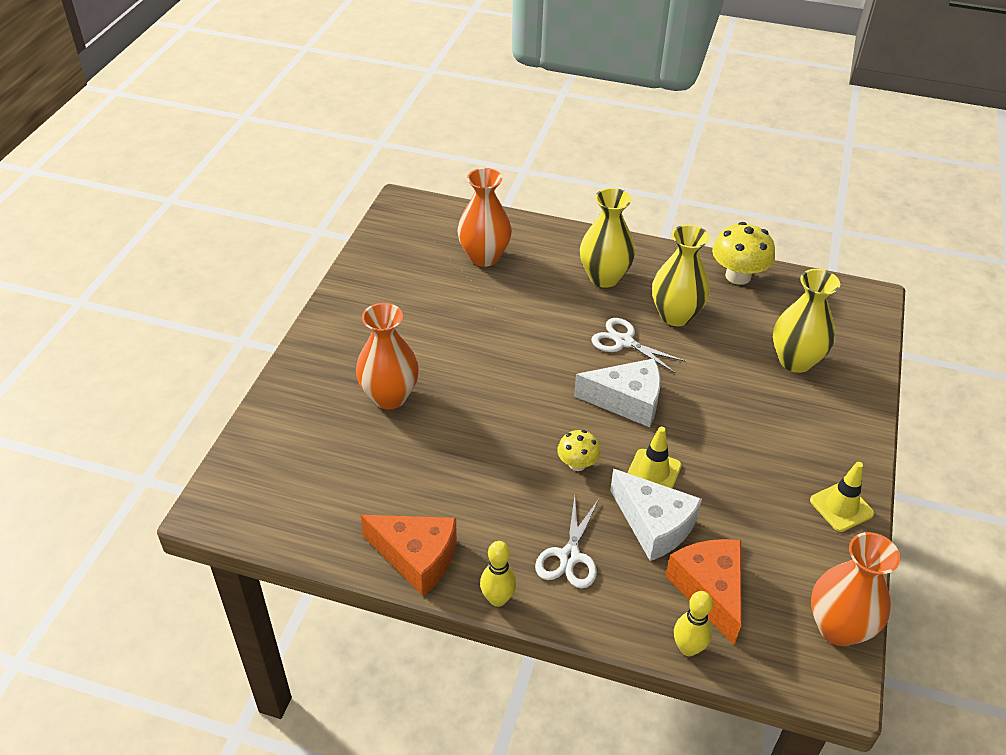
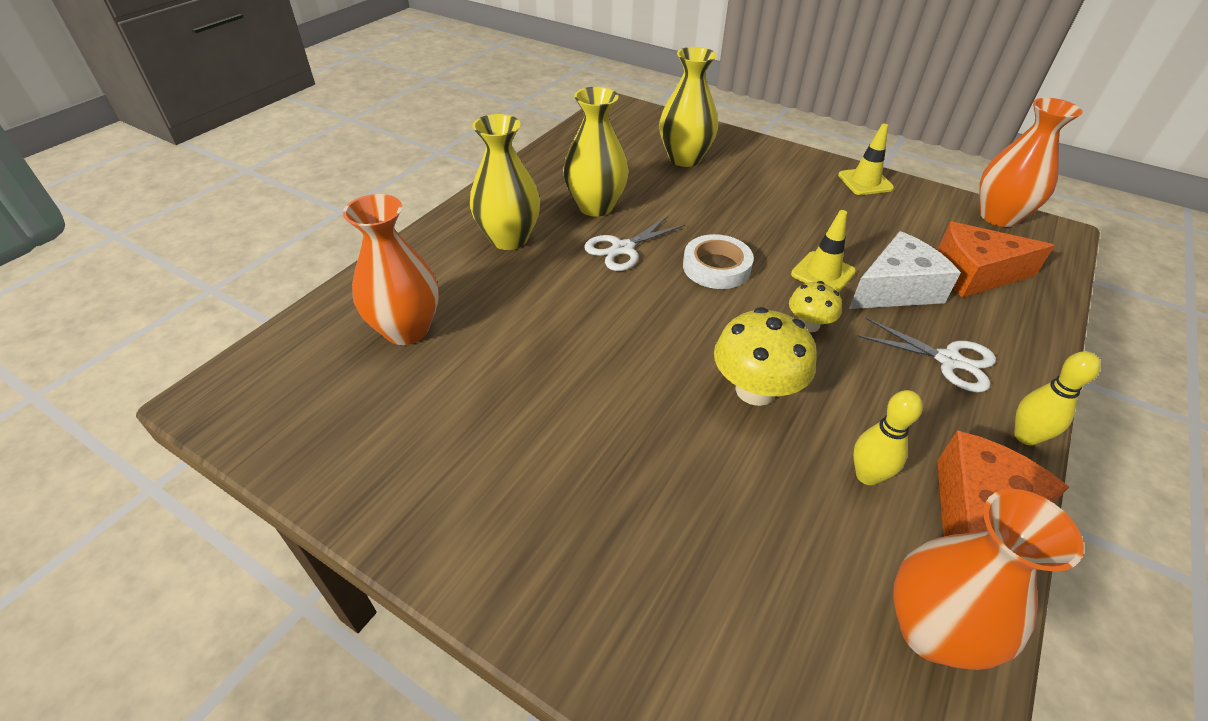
camera: 75 degrees left, 0 degrees up
(389, 397) = (660, 491): orange vase -> orange vase (931, 631)
(627, 401) = (716, 267): white cheese -> white tape
(688, 648) = (1048, 303): yellow bowling pin -> yellow bowling pin (867, 475)
(738, 276) = (554, 158): yellow mushroom -> yellow mushroom (755, 390)

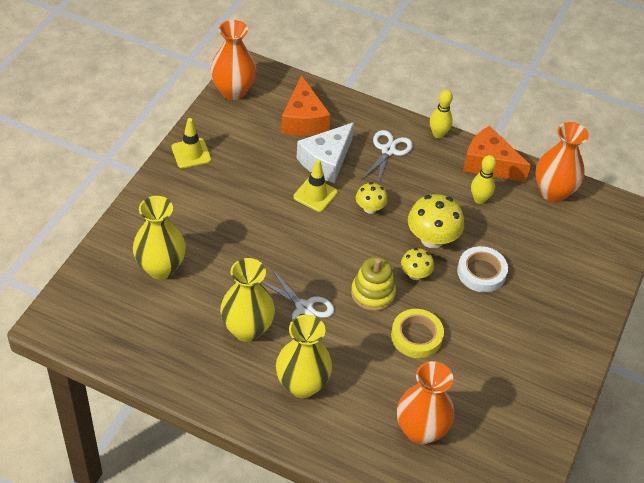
camera: 100 degrees left, 5 degrees up
(561, 345) = (416, 336): none -> yellow tape
(643, 310) = (373, 293): none -> yellow stacking toy
(679, 359) = (415, 274): none -> yellow mushroom
(716, 267) = (318, 252): white tape -> white tape (481, 272)
(896, 289) = (326, 161): white cheese -> white cheese turned 105 degrees counterclockwise

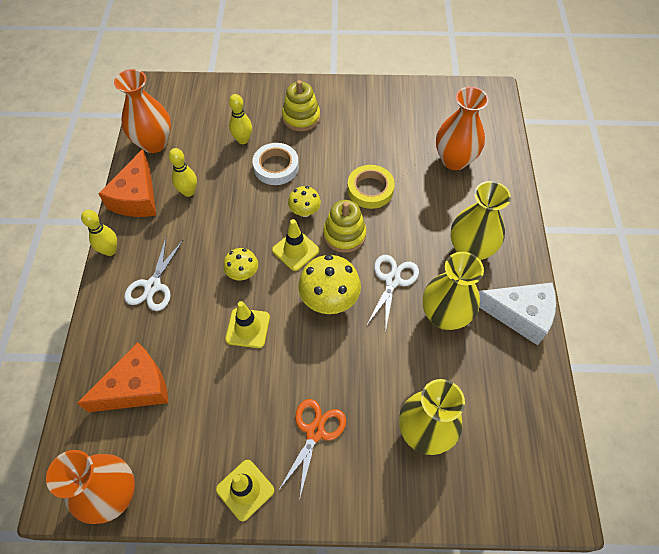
camera: 110 degrees left, 10 degrees up
(205, 204) = (315, 432): none -> orange scissors
(326, 161) = (193, 337): white cheese -> white cheese (520, 315)
(374, 251) = (295, 250): none -> yellow traffic cone
(388, 150) = (153, 286): white scissors -> white scissors turned 75 degrees counterclockwise
(432, 239) = (256, 212): yellow mushroom -> yellow mushroom (329, 299)
(529, 259) = (243, 140): none -> yellow bowling pin
(543, 318) = (301, 117): none -> yellow stacking toy

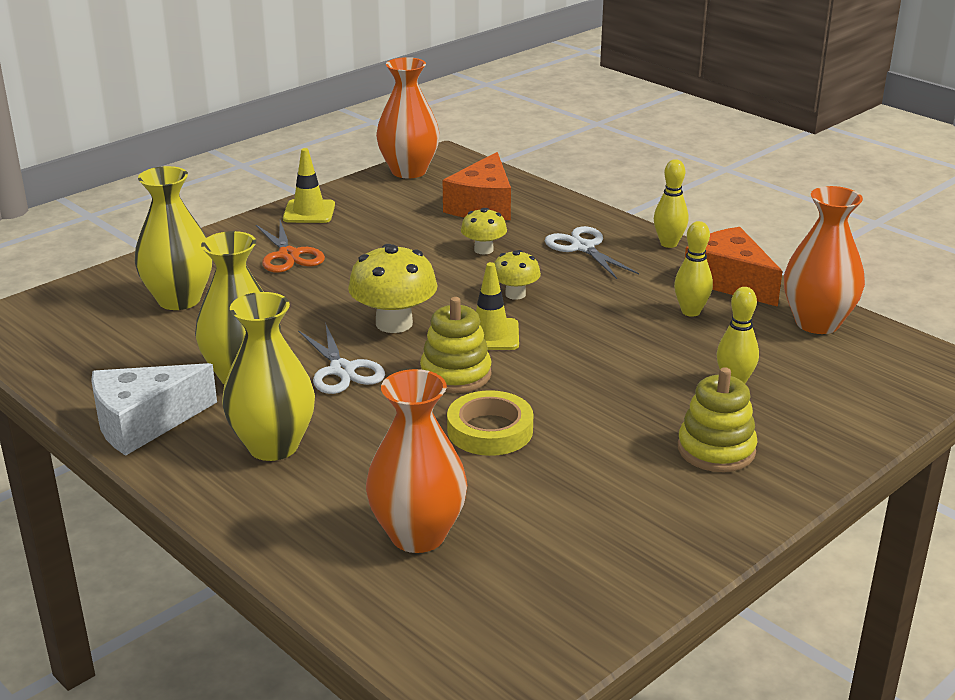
camera: 135 degrees right, 30 degrees down
(248, 328) = (446, 270): yellow traffic cone -> none
(276, 167) = (643, 383): white tape -> none
(304, 211) = (536, 367): yellow mushroom -> yellow mushroom (483, 250)

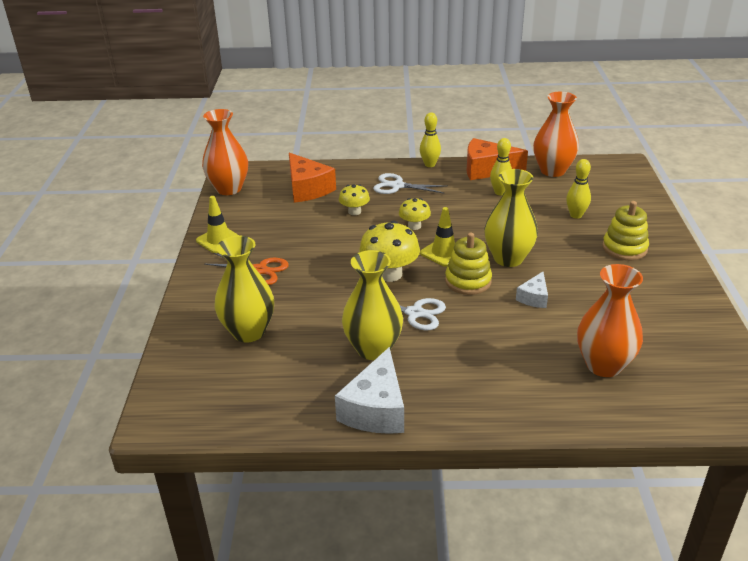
camera: 45 degrees left, 5 degrees up
(273, 446) = (463, 372): yellow vase -> yellow vase (508, 258)
(490, 430) = (534, 297): yellow tape -> white cheese

